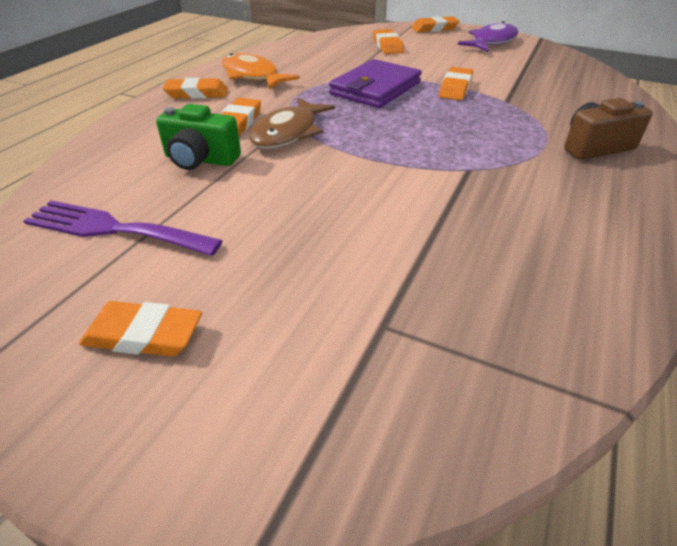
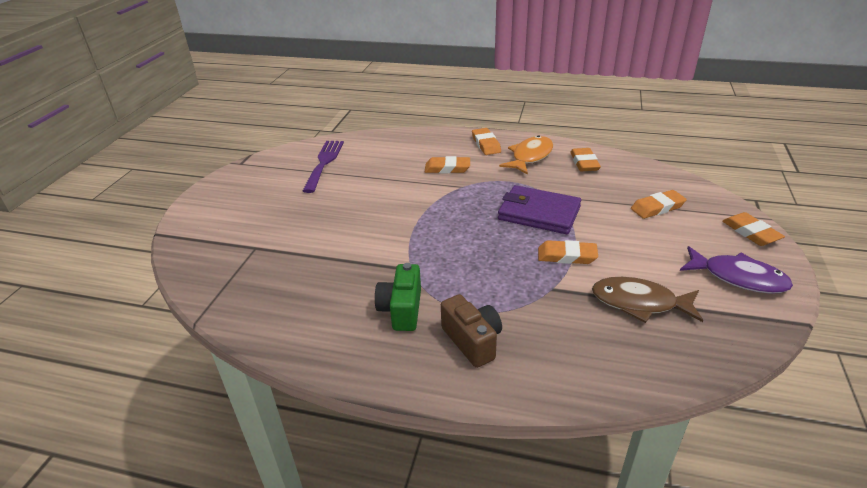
camera: 80 degrees right, 5 degrees down
(144, 335) = (254, 190): orange eraser -> orange eraser (584, 163)
(200, 159) = (395, 167): green camera -> green camera (401, 309)
(288, 133) = (440, 189): brown fish -> brown fish (639, 303)

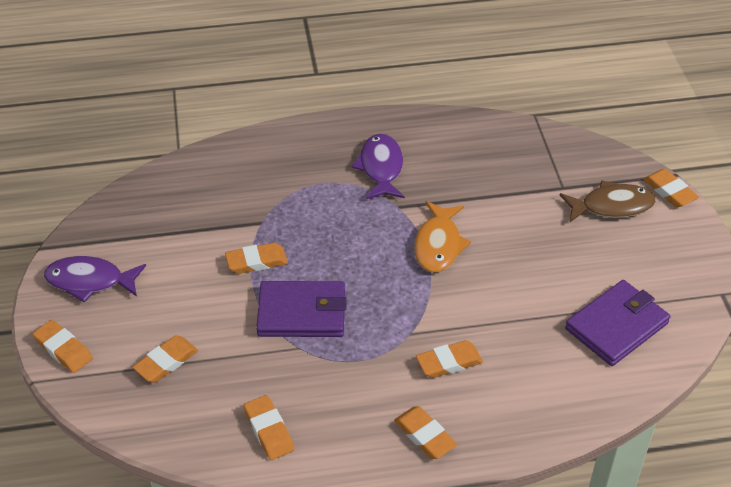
camera: 155 degrees right, 10 degrees up
(180, 223) = (669, 191): none -> orange eraser
(324, 163) = (616, 326): purple fork -> purple wallet
(401, 309) = (381, 168): green camera -> purple fish
(472, 341) = (310, 160): brown camera -> none
(530, 157) = (349, 422): orange fish -> orange fish (438, 245)
(639, 303) = (182, 228): brown fish -> brown fish (612, 206)

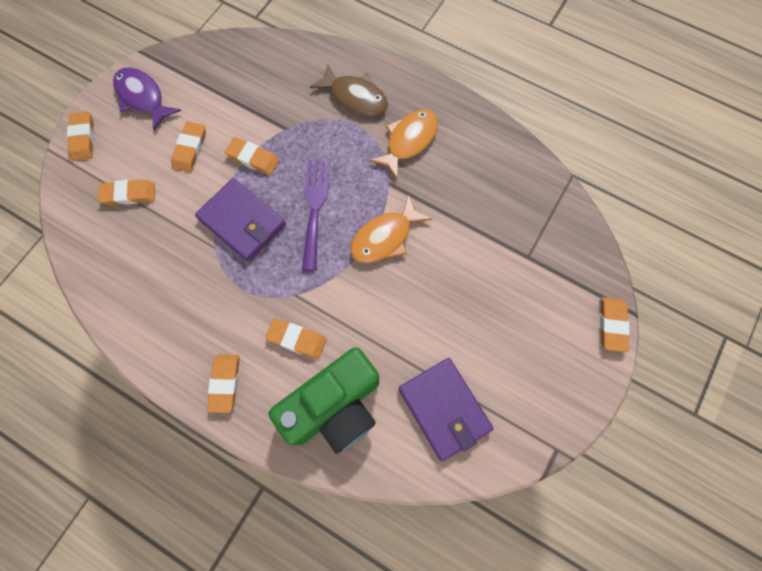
camera: 40 degrees right, 25 degrees up
(269, 430) = (138, 296): orange eraser -> orange eraser (190, 149)
(355, 262) = (315, 208): none -> purple fork
(381, 168) = (409, 141): purple fish -> orange fish
(534, 385) = (335, 407): none -> green camera
(612, 206) = (549, 303): brown fish -> brown fish (355, 97)
(616, 326) = (444, 409): purple wallet -> purple wallet turned 60 degrees clockwise

